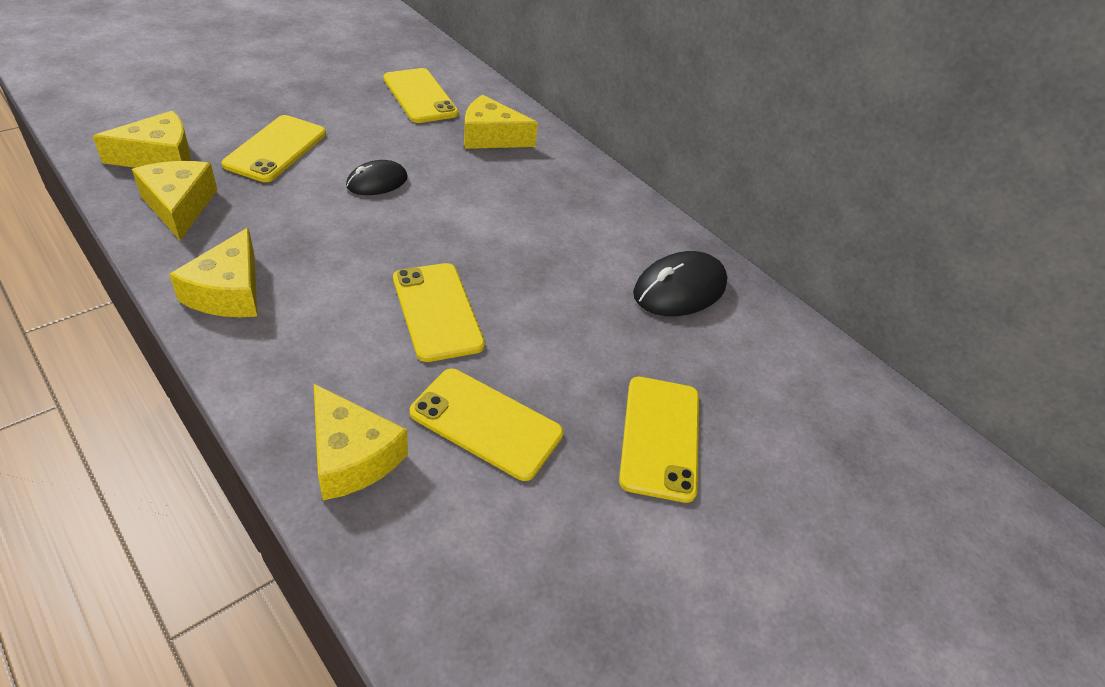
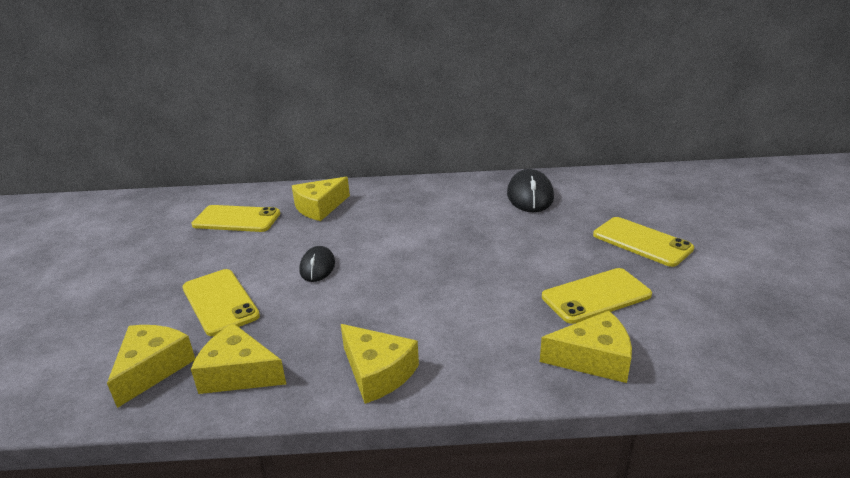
camera: 45 degrees left, 15 degrees down
(437, 311) = (480, 283): yellow phone -> none

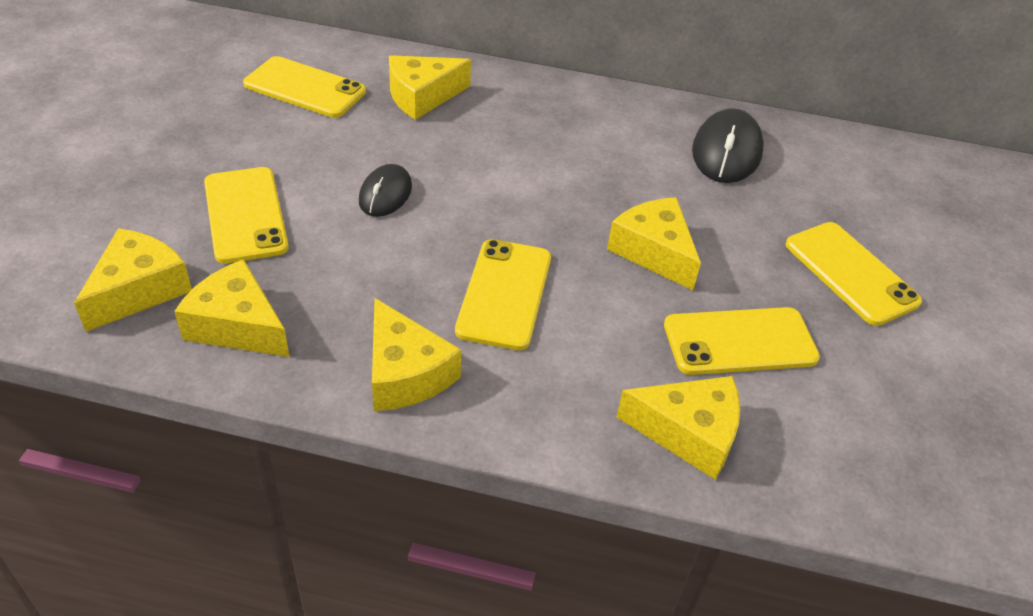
camera: 10 degrees right, 15 degrees up
(426, 306) = (505, 294): none -> yellow phone
(513, 258) = (654, 252): none -> yellow cheese

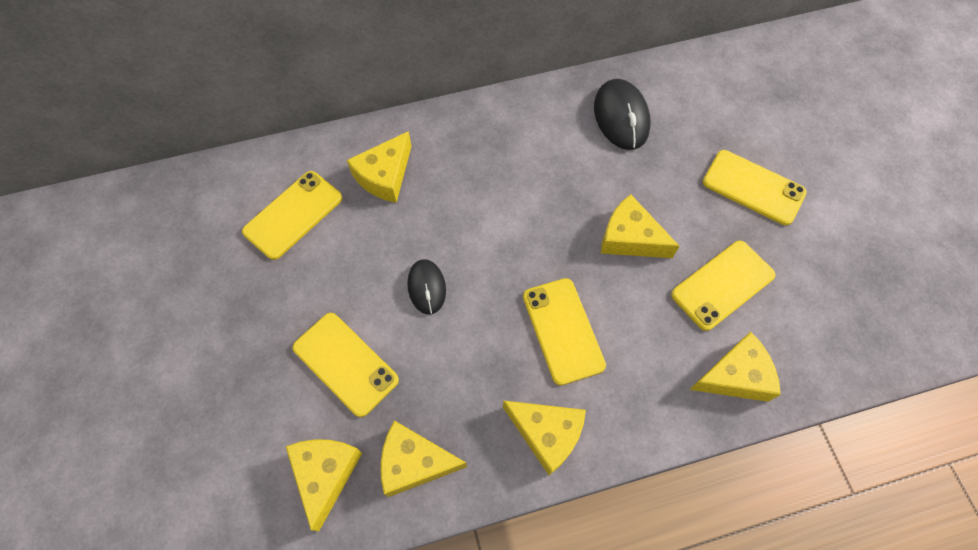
camera: 25 degrees left, 20 degrees up
(304, 88) = (293, 215): yellow phone -> yellow phone turned 45 degrees counterclockwise

